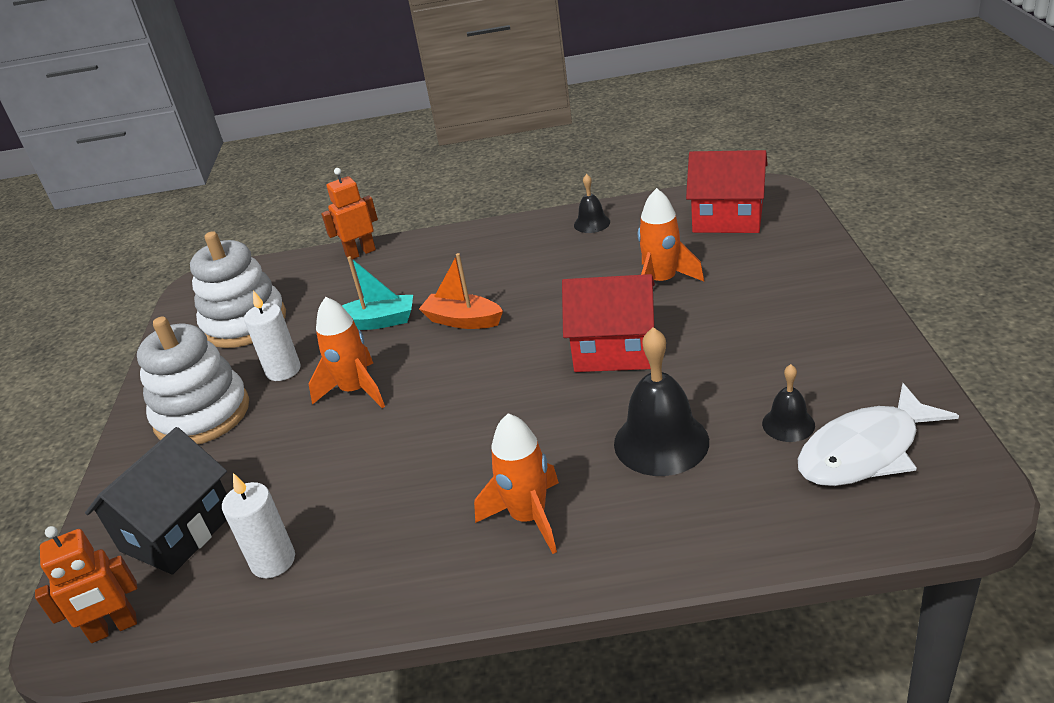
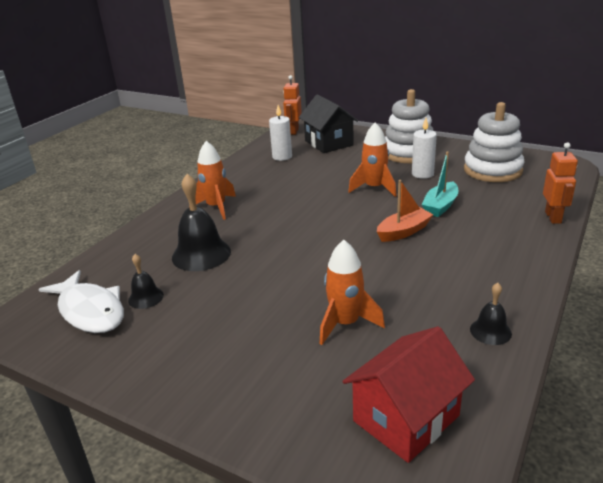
camera: 120 degrees right, 5 degrees down
(614, 350) = (295, 271): red house -> none
(865, 451) = (90, 311): white fish -> white fish turned 135 degrees clockwise

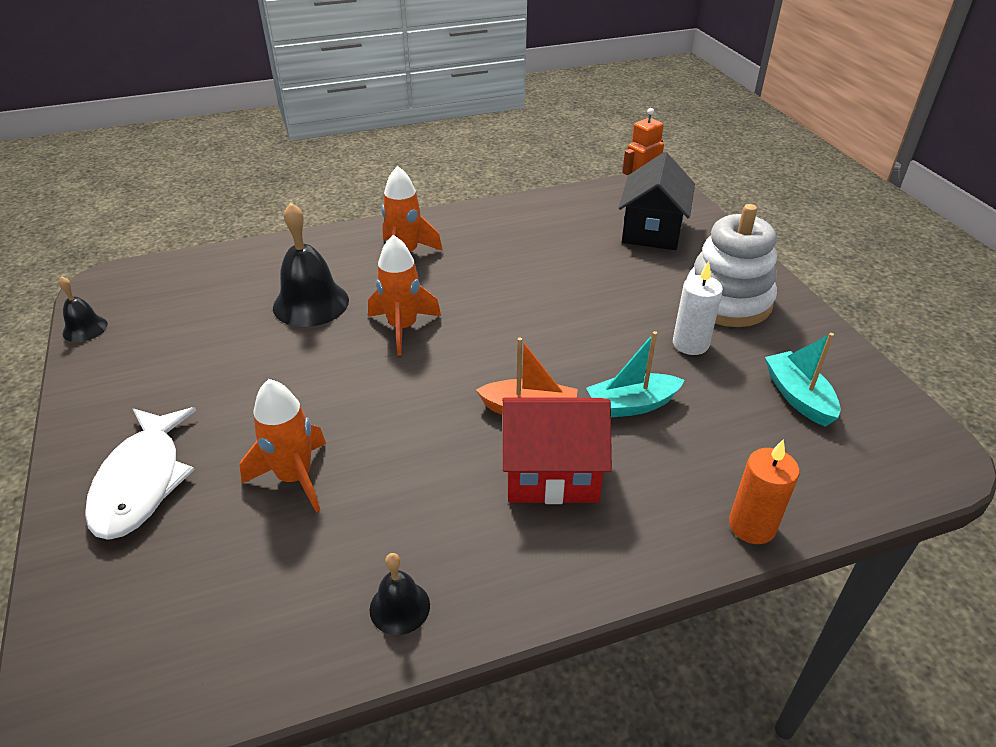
camera: 40 degrees right, 10 degrees up
(90, 311) = (156, 306): white fish -> white fish (142, 481)
(146, 297) = (206, 322): black bell -> black bell (85, 328)
(282, 157) = (568, 223): white candle -> none
(374, 188) = (597, 328): orange rocket -> orange rocket (403, 328)
(406, 418) = (176, 622): red house -> red house (551, 472)
(492, 170) = (798, 397): white stacking toy -> turquoise boat
(553, 217) = (752, 526): orange robot -> orange candle

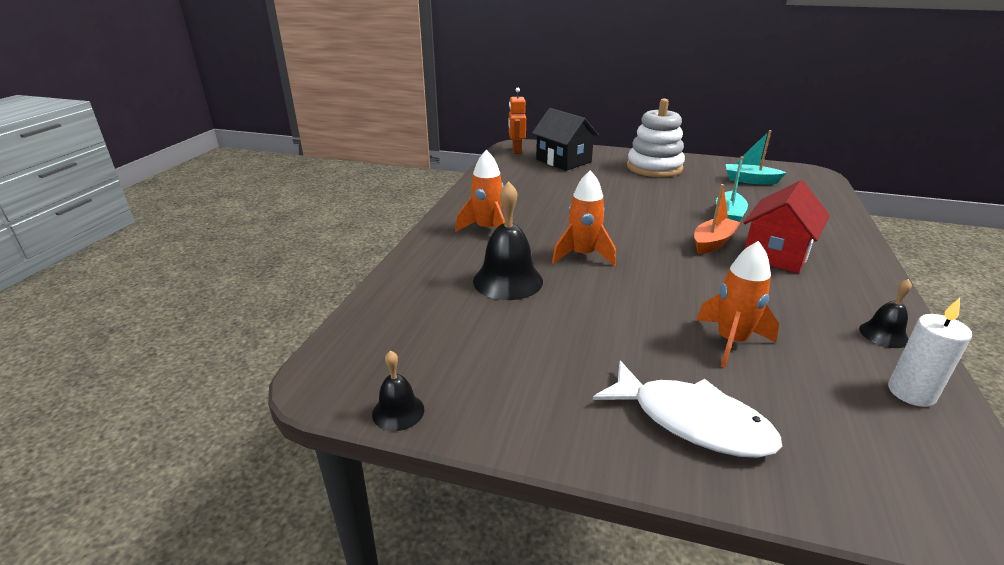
camera: 55 degrees left, 10 degrees down
(690, 344) = (685, 186): white candle -> white candle (911, 392)
(752, 526) = (844, 220): orange candle -> none

